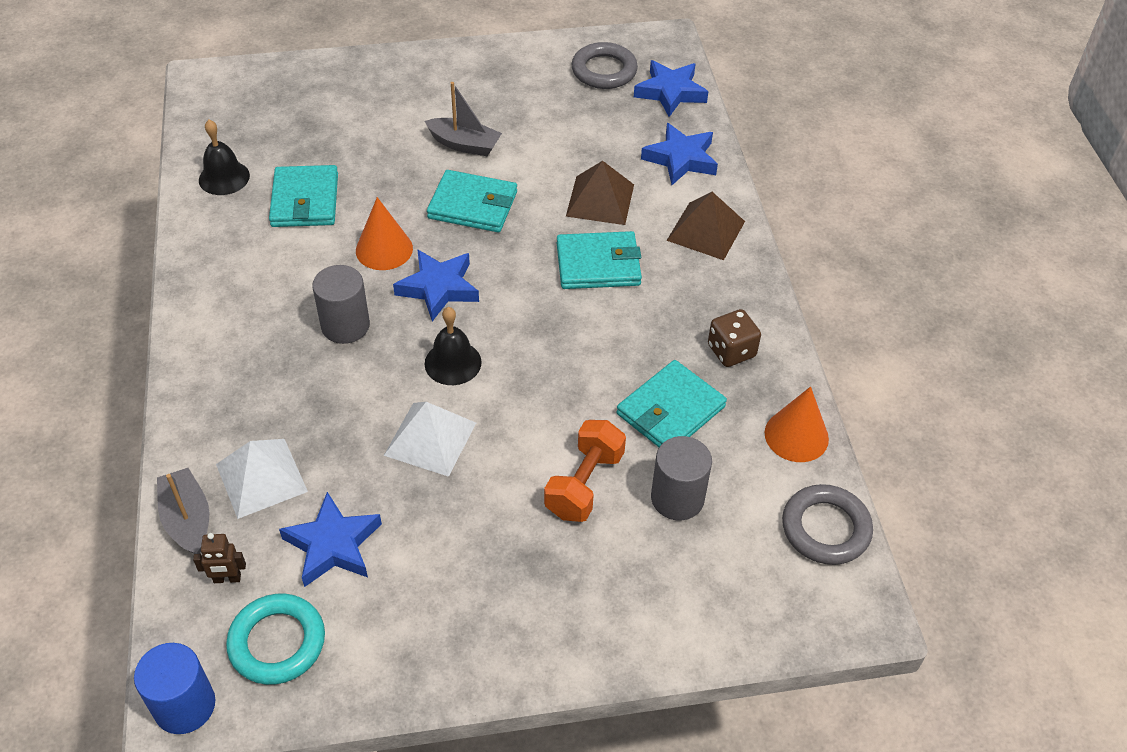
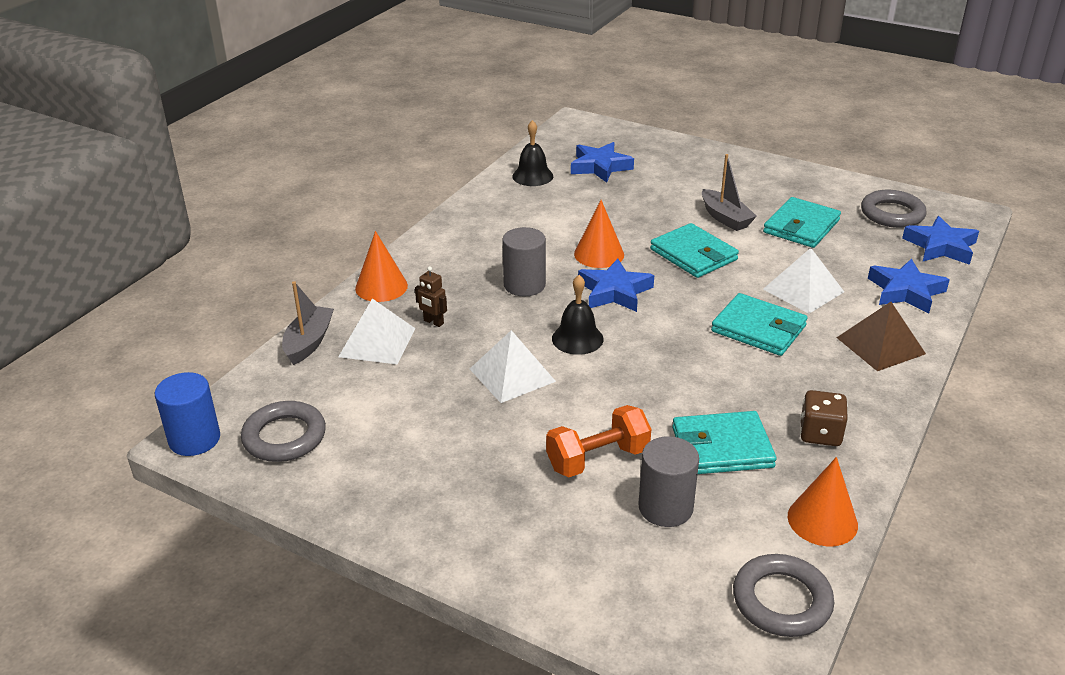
camera: 40 degrees right, 15 degrees down
(197, 407) = (381, 287): none -> orange cone
(227, 579) = (295, 386): brown robot -> brown robot (433, 322)
(277, 642) = (284, 437): turquoise ring -> grey ring
(305, 200) = (573, 207): turquoise wallet -> turquoise wallet (801, 226)
(333, 545) = (379, 402): blue star -> blue star (600, 167)
(600, 200) = (803, 290): brown pyramid -> white pyramid

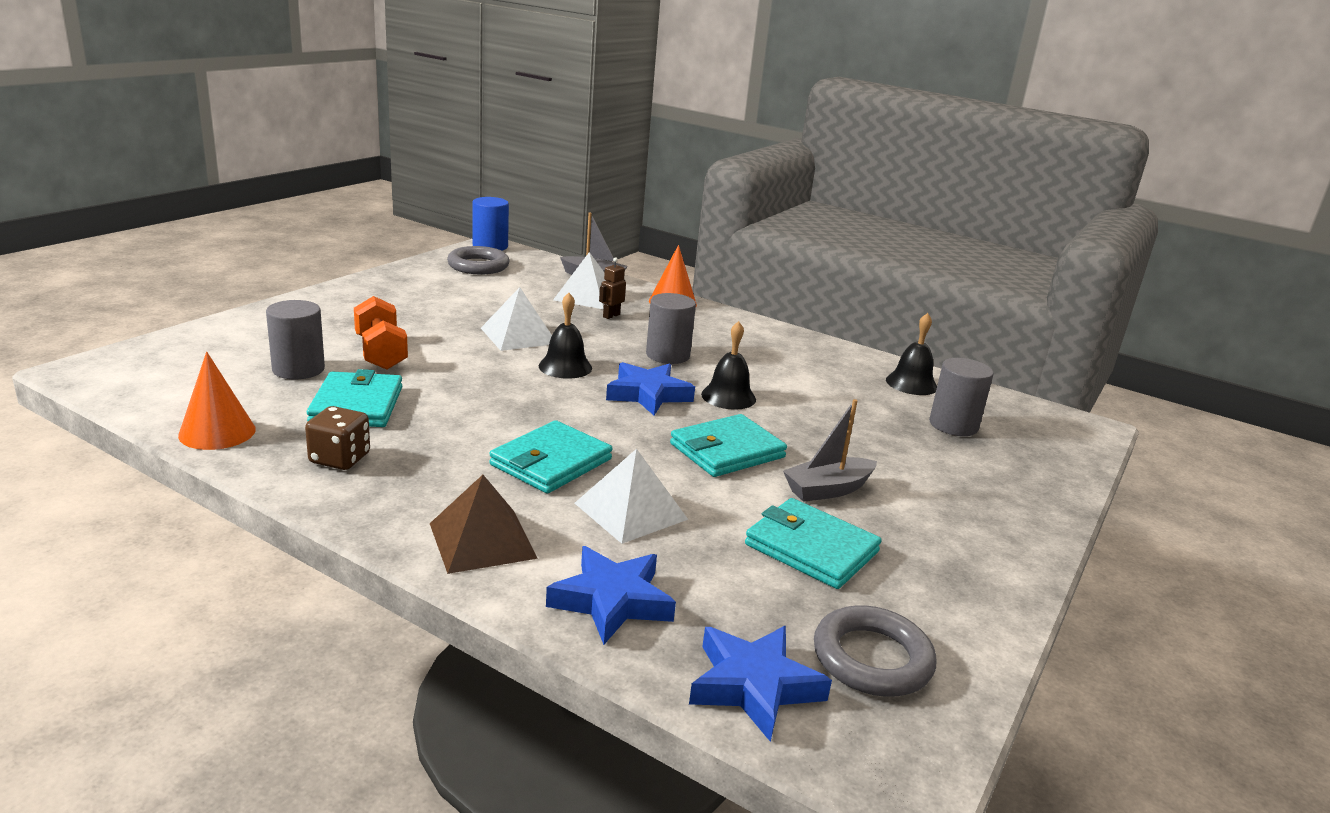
camera: 90 degrees right, 10 degrees down
(599, 254) = (728, 396): orange cone -> black bell
(600, 167) = (953, 425): blue star -> grey cylinder
(781, 600) = (147, 395): grey ring -> none

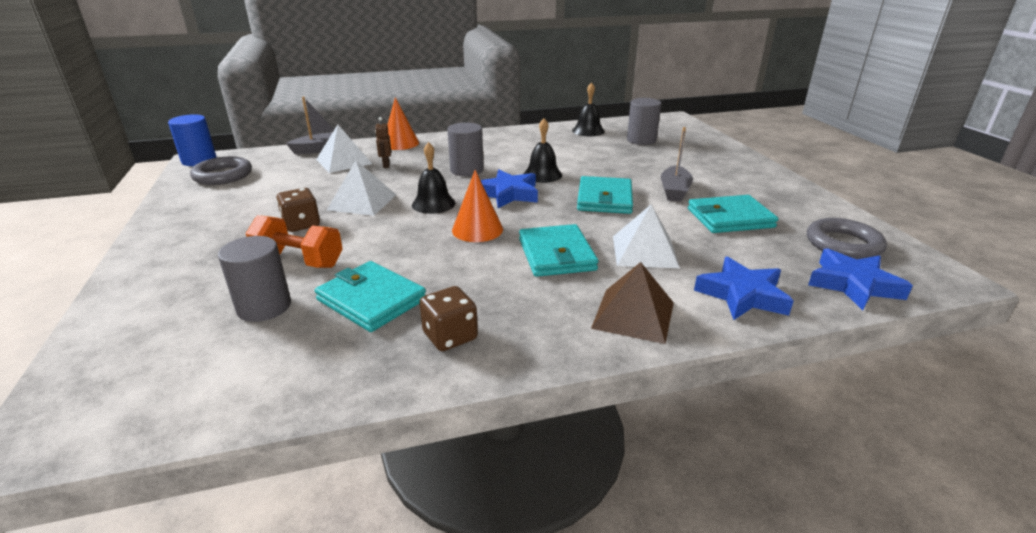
camera: 45 degrees left, 5 degrees up
(217, 432) = (318, 387): orange cone -> orange cone (477, 229)
(440, 329) = (301, 224): none -> brown dice

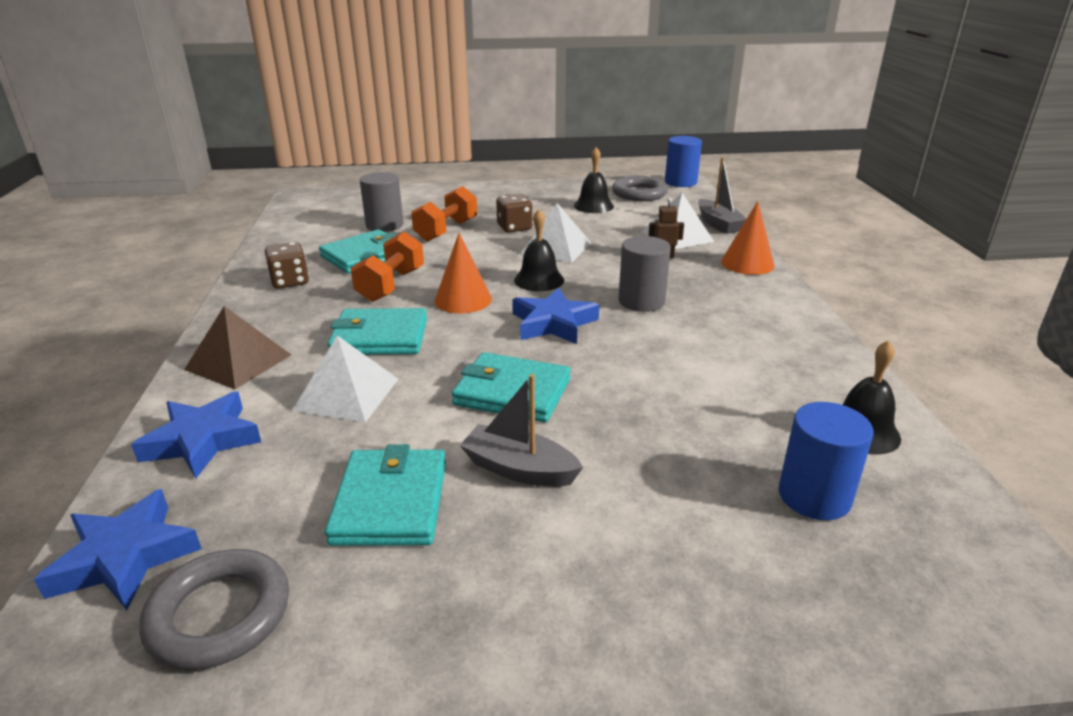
camera: 100 degrees right, 0 degrees up
(452, 268) = (391, 285): none -> orange dumbbell
(542, 175) = (617, 353): black bell -> black bell (593, 206)
(641, 140) = (814, 496): grey cylinder -> blue cylinder

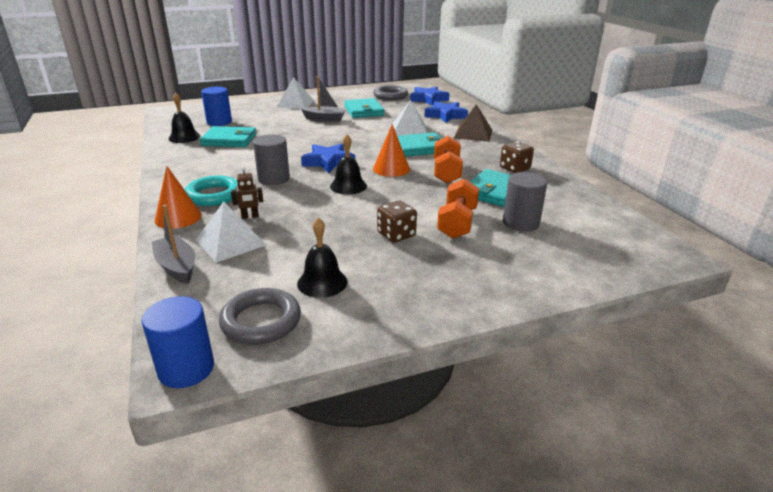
camera: 165 degrees right, 0 degrees up
(512, 392) = (337, 135): turquoise wallet -> turquoise wallet (229, 140)
(556, 248) = (345, 215): white pyramid -> white pyramid (295, 103)
(719, 285) = (214, 195): none -> turquoise ring

